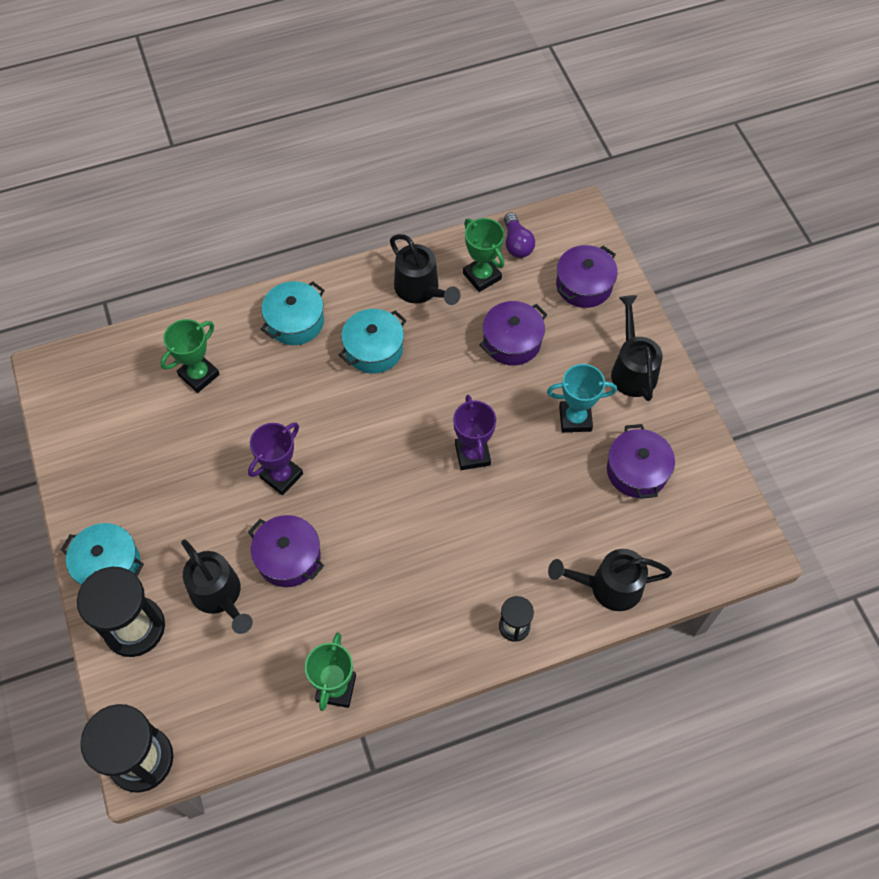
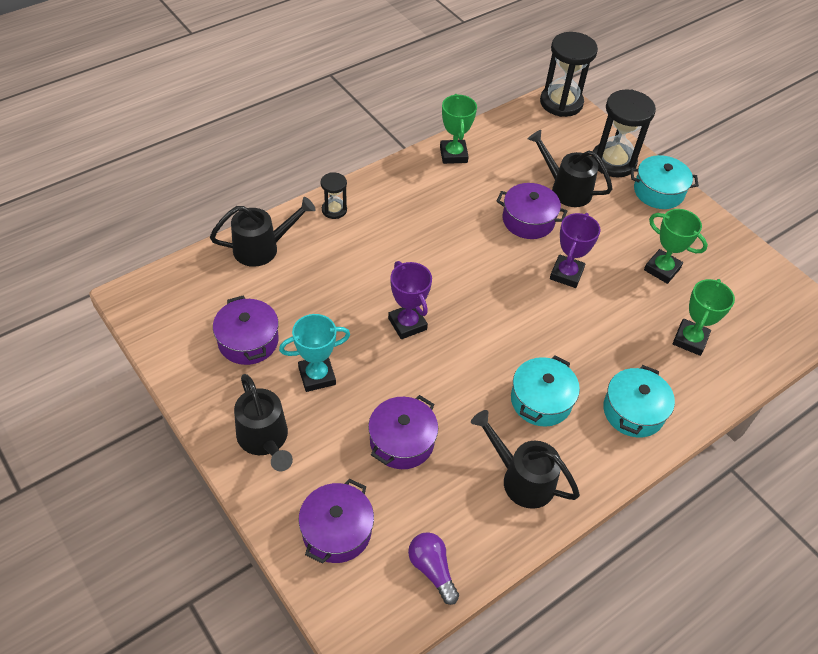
camera: 160 degrees right, 10 degrees down
(482, 276) = (459, 513): green trophy -> green trophy (662, 269)

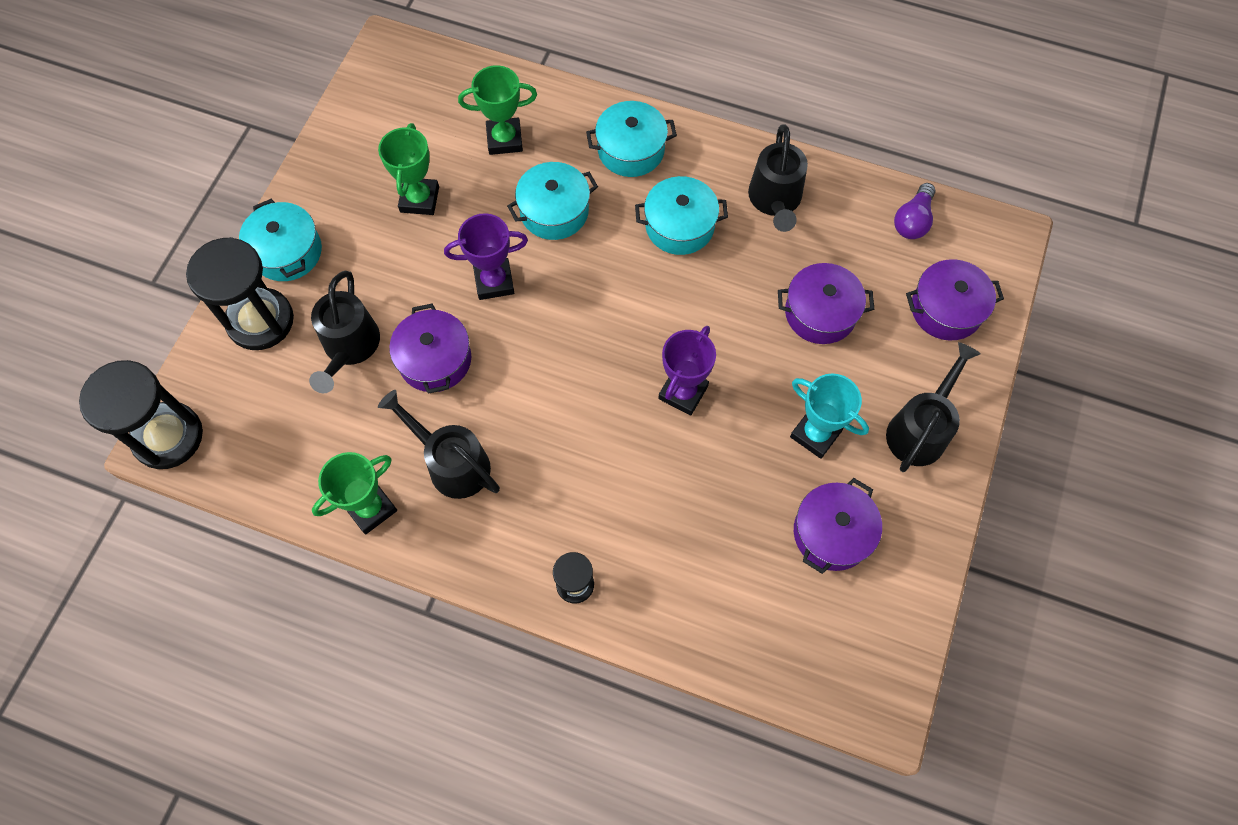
camera: 120 degrees left, 15 degrees up
(263, 248) = (698, 621): black watering can -> black watering can (451, 463)
(604, 334) = (554, 211): none -> turquoise pot

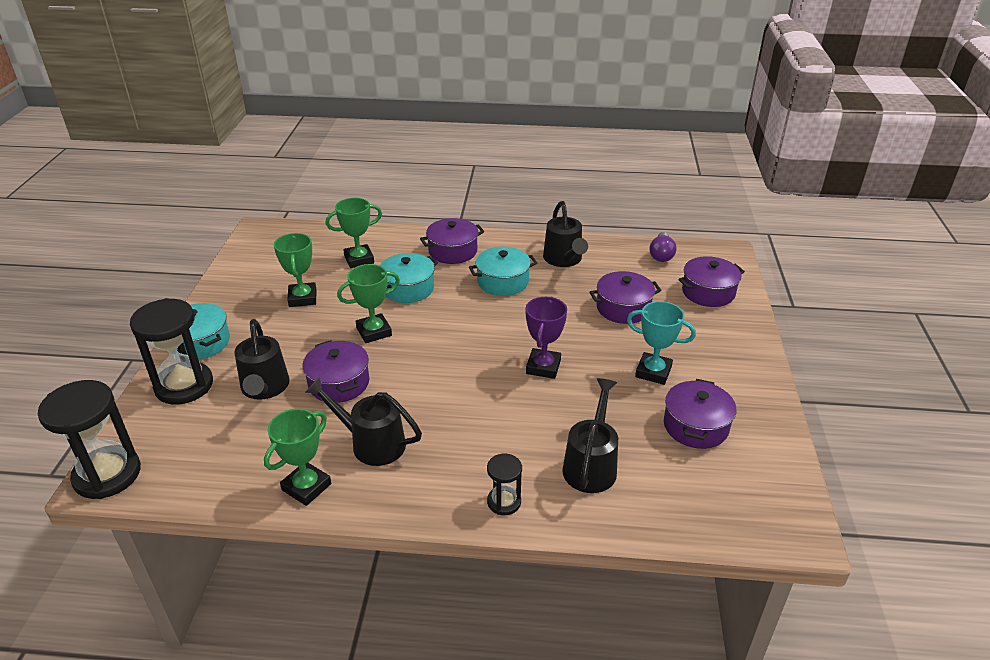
camera: 15 degrees left, 30 degrees down
(494, 282) = (374, 332): purple trophy -> green trophy
(631, 150) = (453, 251): turquoise pot -> purple pot
(920, 428) = (727, 355): black watering can -> black watering can (591, 464)

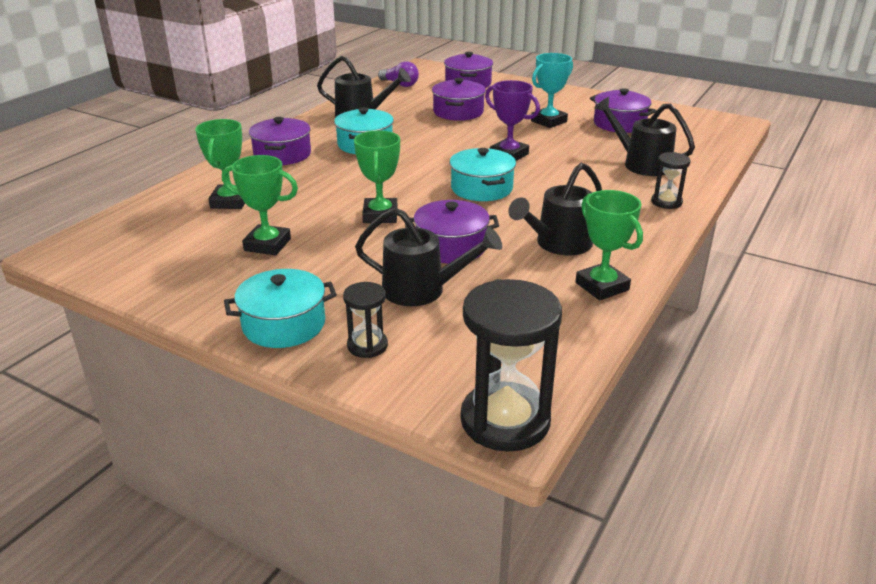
camera: 65 degrees left, 5 degrees down
(184, 385) = (367, 345): black hourglass -> black hourglass, size x0.51
(408, 288) = (322, 186): turquoise pot -> turquoise pot (481, 188)

